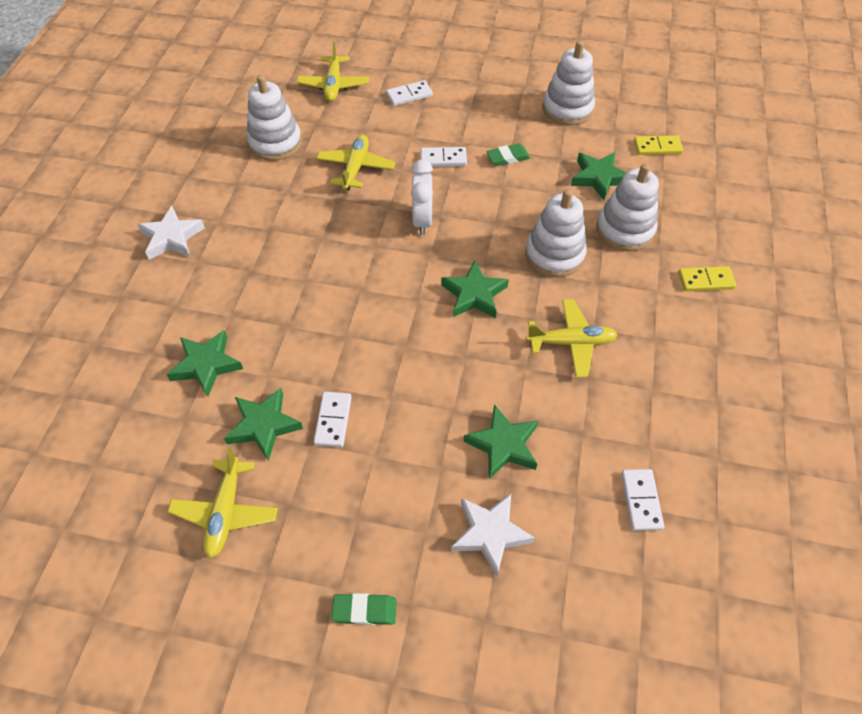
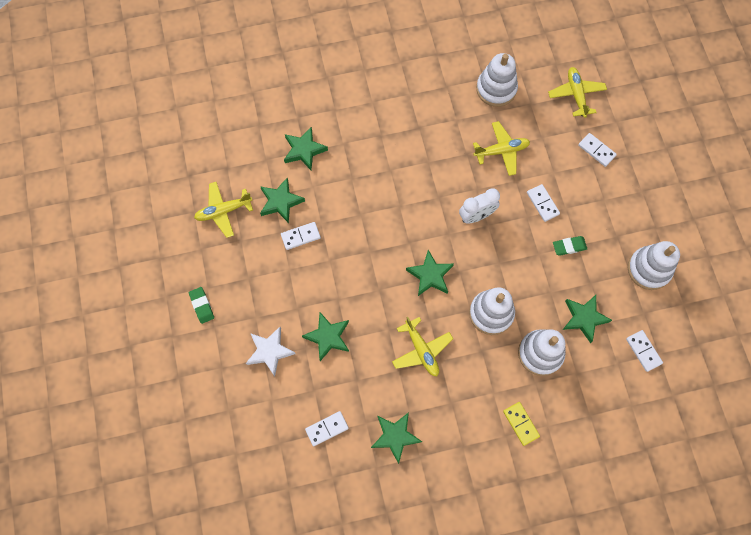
camera: 65 degrees right, 15 degrees up
(172, 237) = (383, 77): white star -> none
(333, 85) = (576, 95): yellow plane -> yellow plane turned 105 degrees clockwise
(508, 157) = (569, 246): green eraser -> green eraser turned 60 degrees counterclockwise
(657, 147) = (643, 351): yellow domino -> white domino
(680, 418) = (395, 436): none -> green star

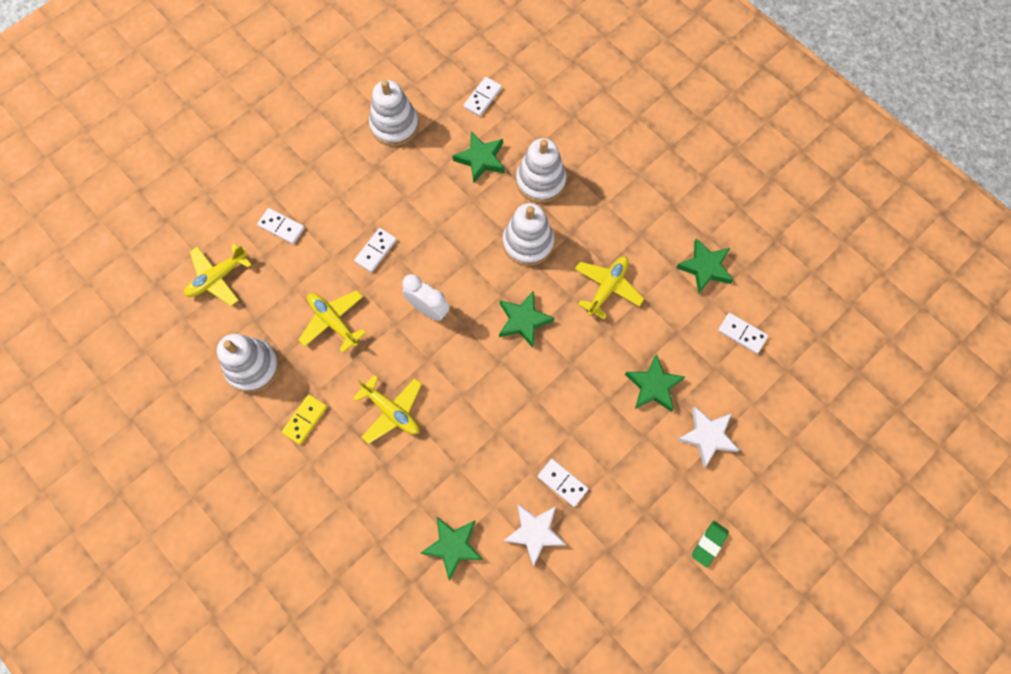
camera: 120 degrees left, 0 degrees up
(223, 211) = (586, 595): yellow plane -> yellow plane (391, 411)
(280, 202) = (535, 532): green star -> white star
(521, 423) = (618, 167): yellow domino -> yellow domino (305, 419)
(569, 246) = (411, 204): green eraser -> none
(596, 150) = (281, 227): white domino -> white domino turned 75 degrees counterclockwise

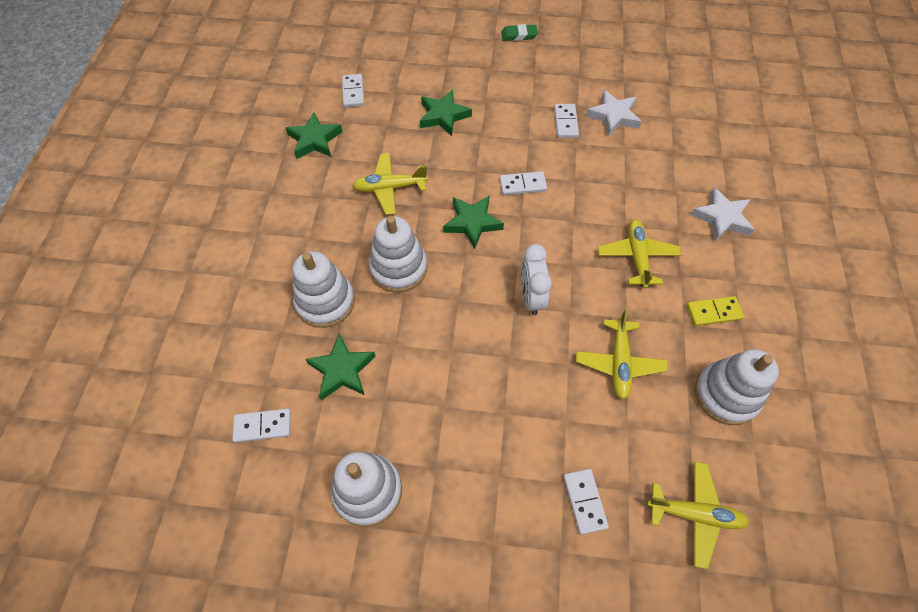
camera: 130 degrees left, 10 degrees down
(376, 251) = (521, 385): white domino -> white domino (522, 185)
(453, 546) = (674, 151): green star -> none
(707, 436) = (450, 70): white star -> white star (722, 218)

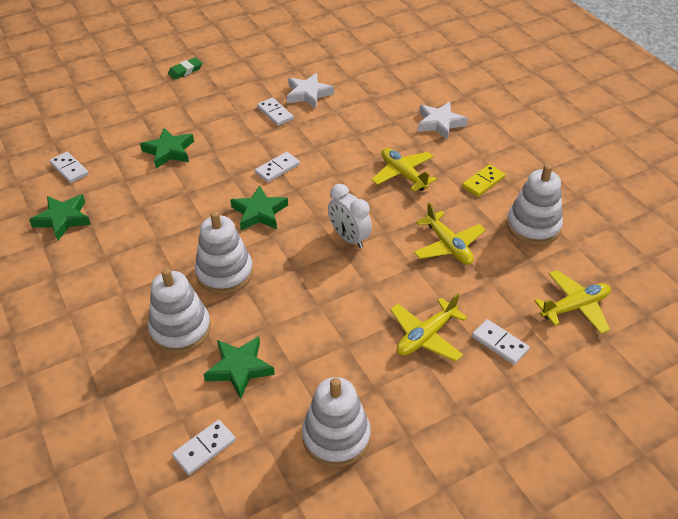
camera: 35 degrees left, 15 degrees down
(390, 188) = (166, 221): yellow plane -> yellow plane (426, 336)

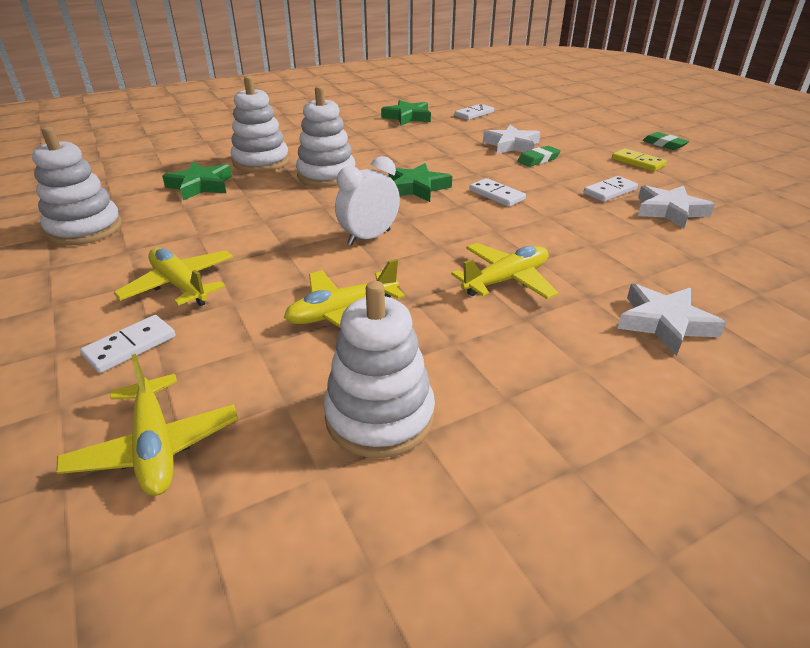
camera: 90 degrees right, 10 degrees down
(169, 151) = (512, 145): green star -> white star
(204, 448) = (125, 176): white domino -> none
(207, 140) = (538, 159): none -> green eraser
(483, 182) = (503, 362): yellow domino -> yellow domino (637, 162)

